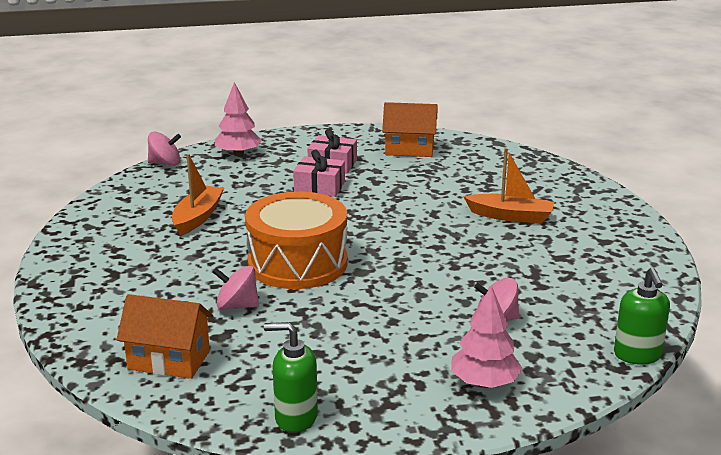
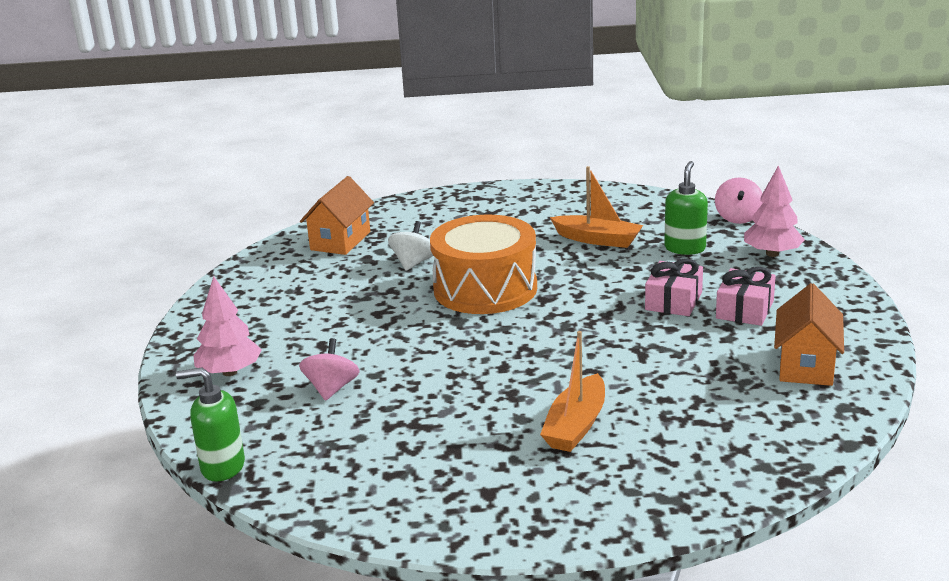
camera: 100 degrees right, 0 degrees up
(237, 306) = (413, 263): pink spinning top -> white spinning top
(295, 418) = (235, 289): green soap dispenser -> green soap dispenser (685, 248)

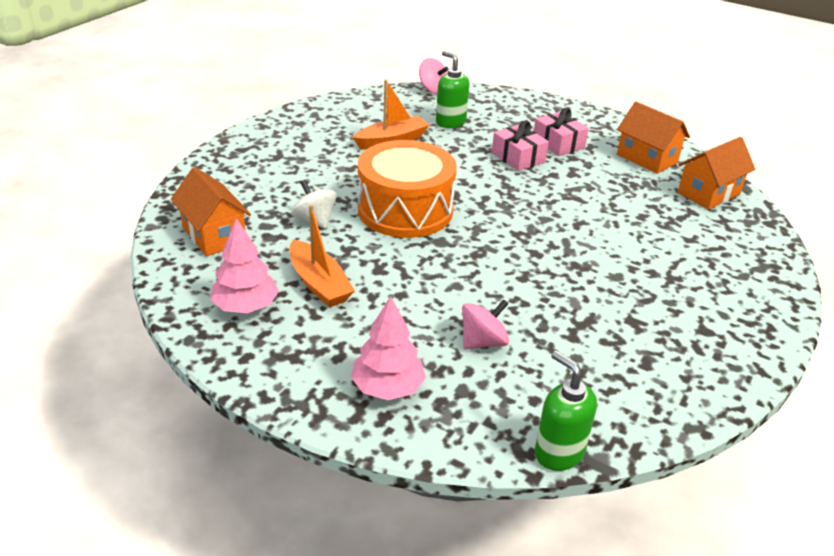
camera: 60 degrees left, 10 degrees up
(222, 467) = (558, 452): green soap dispenser -> green soap dispenser turned 105 degrees clockwise
(331, 389) = (483, 342): pink spinning top -> pink spinning top turned 105 degrees clockwise
(576, 426) = (646, 260): orange boat -> orange boat (319, 283)
(772, 254) = (497, 104): pink tree -> pink tree (245, 306)
(789, 424) = (708, 193): none -> orange house

